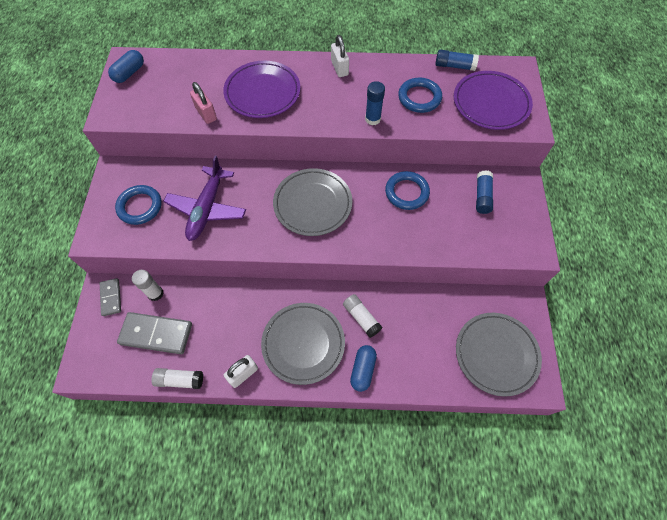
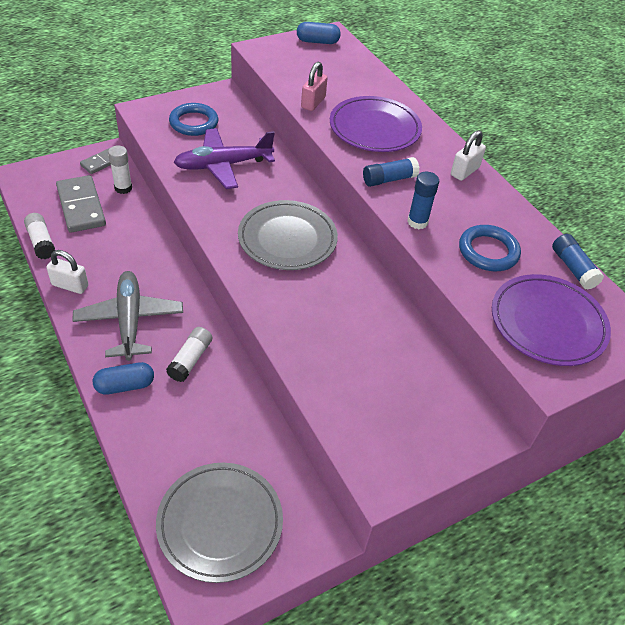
camera: 55 degrees right, 15 degrees down
(303, 344) = (129, 320): grey plate -> grey plane
(406, 192) = (367, 314): blue ring -> none
(482, 196) = (422, 394): blue glue stick -> blue glue stick (389, 179)

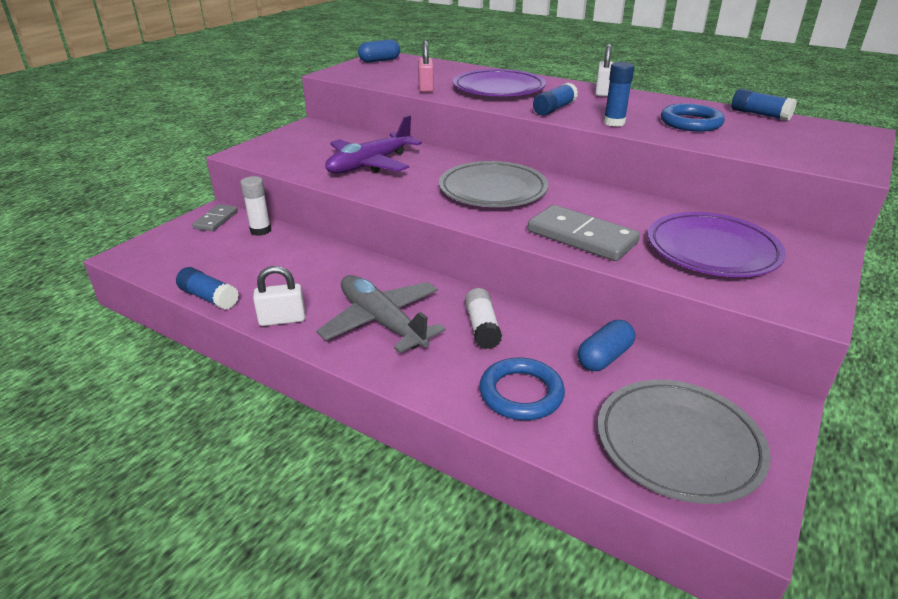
camera: 25 degrees left, 15 degrees down
(41, 242) = (209, 298): white glue stick -> blue glue stick
(81, 206) = (227, 257): grey domino -> grey domino (582, 237)
(125, 385) = (439, 375): blue capsule -> blue capsule (604, 357)
(194, 123) = (306, 148): blue ring -> blue ring (521, 393)
(547, 323) = (796, 143): purple plate -> purple plate (712, 250)

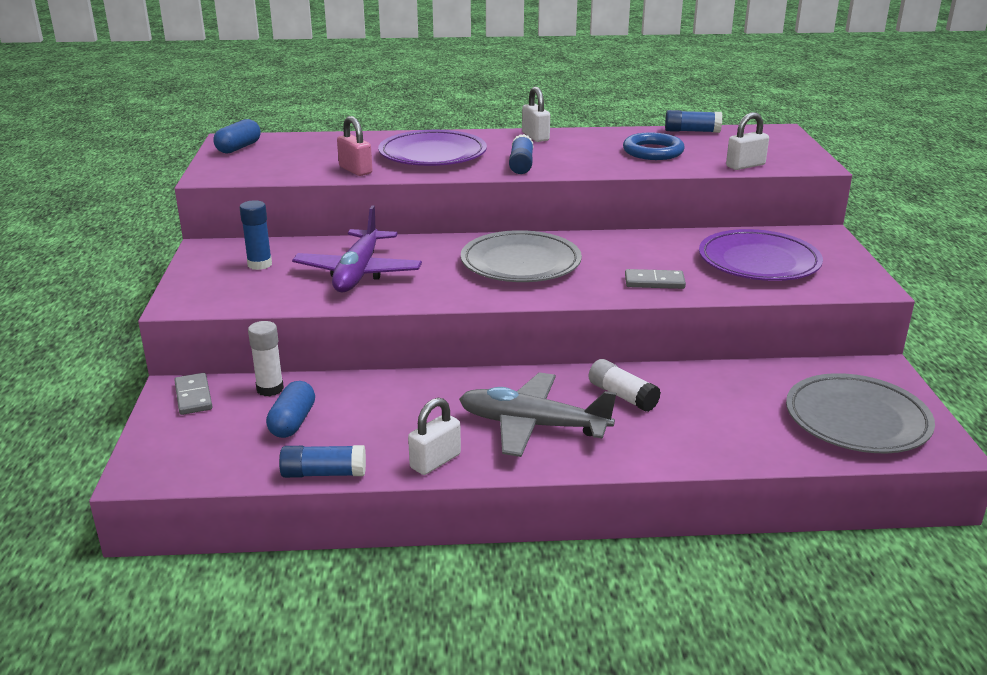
camera: 35 degrees left, 5 degrees down
(521, 393) = (718, 432): blue ring -> none
(582, 237) = (654, 282): grey domino -> grey domino, size x0.57
(604, 357) = (740, 381): blue capsule -> blue capsule (292, 422)
(614, 123) = (594, 166): blue glue stick -> blue glue stick (259, 264)
(768, 153) = (745, 165): none -> white padlock

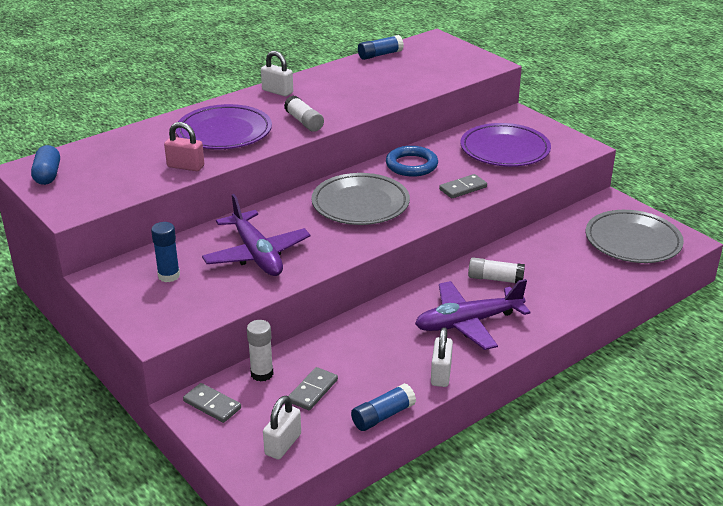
camera: 35 degrees left, 5 degrees up
(292, 422) = (313, 391): blue capsule -> grey domino
(521, 164) = (304, 122): blue glue stick -> white glue stick
(532, 425) = (468, 323): grey plane -> purple plane
(653, 151) = (378, 82): blue ring -> blue ring (411, 165)
(745, 165) = (452, 77): white padlock -> white padlock (283, 444)

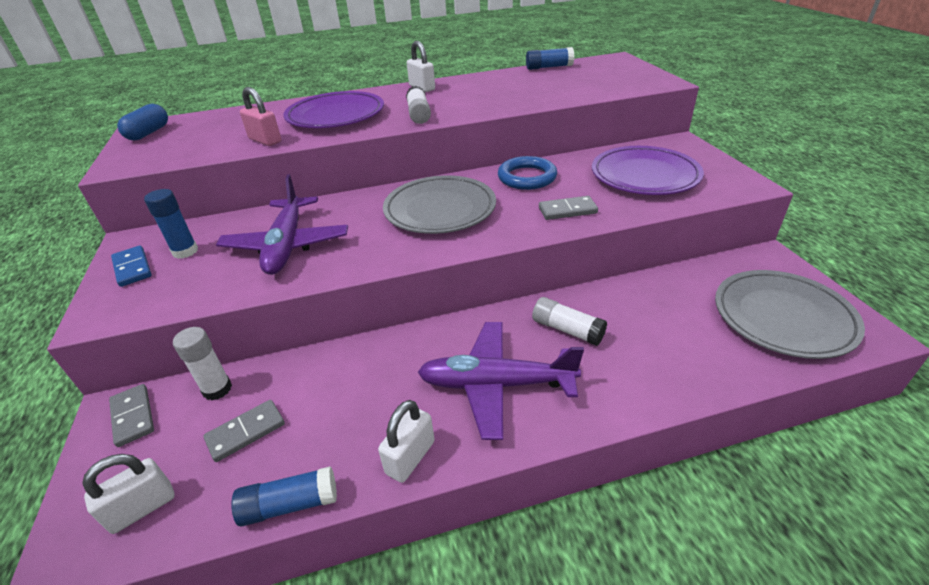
camera: 25 degrees right, 5 degrees up
(136, 297) = (132, 268): none -> blue domino

